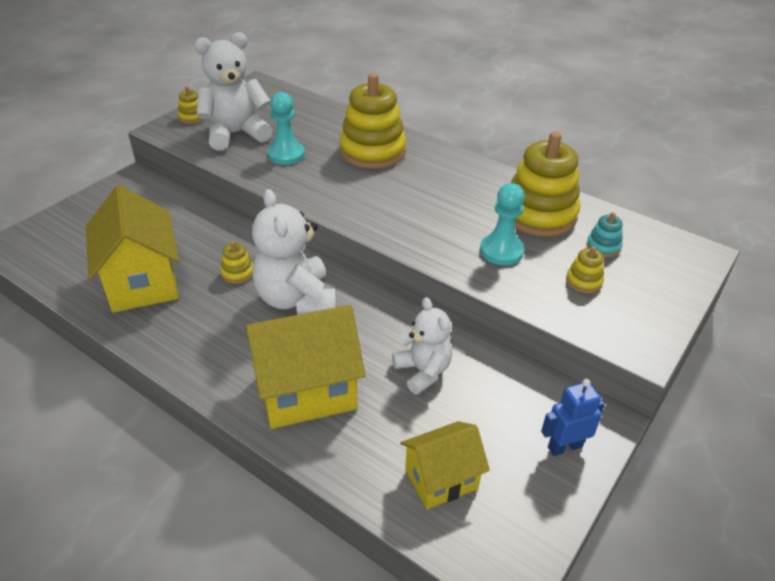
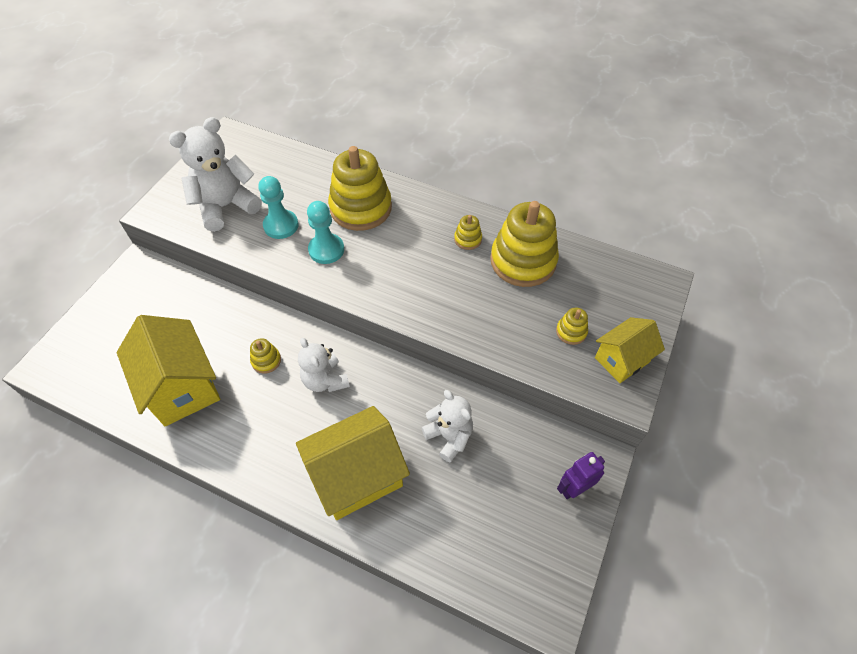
camera: 10 degrees left, 15 degrees up
(192, 117) = (177, 191): yellow stacking toy -> yellow stacking toy (468, 239)
(296, 299) = (325, 380): white teddy bear -> white teddy bear, size x0.64
(441, 479) = (483, 539): yellow house -> yellow house (622, 360)
(501, 251) = (497, 310): turquoise pawn -> turquoise pawn (326, 250)
(564, 446) = (574, 488): blue robot -> purple robot
(603, 247) = (582, 289): turquoise stacking toy -> none

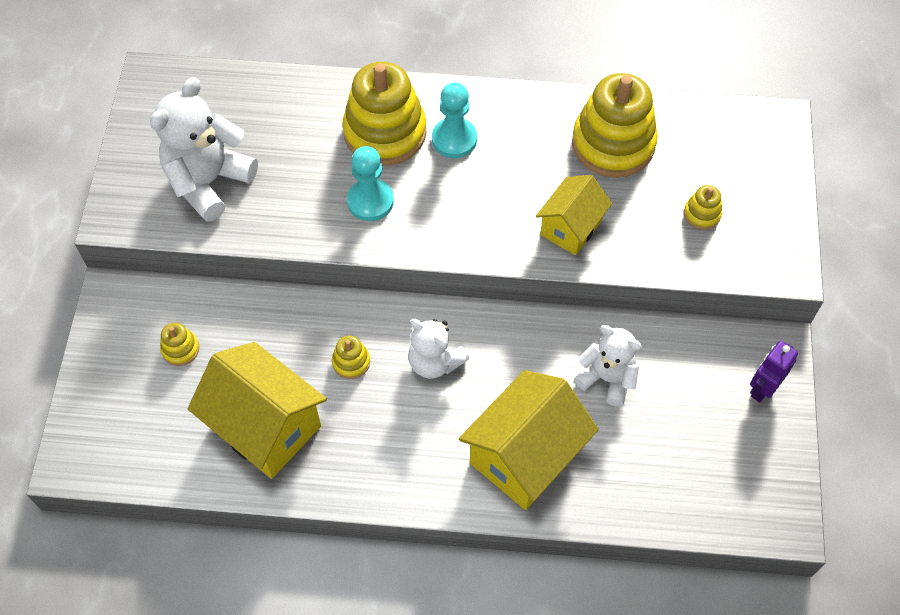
camera: 20 degrees left, 5 degrees up
(281, 225) = (295, 186): turquoise pawn -> turquoise pawn (454, 139)
(468, 239) = (536, 135): yellow stacking toy -> yellow stacking toy (180, 349)
(622, 360) = (768, 229): yellow house -> yellow house (570, 228)

